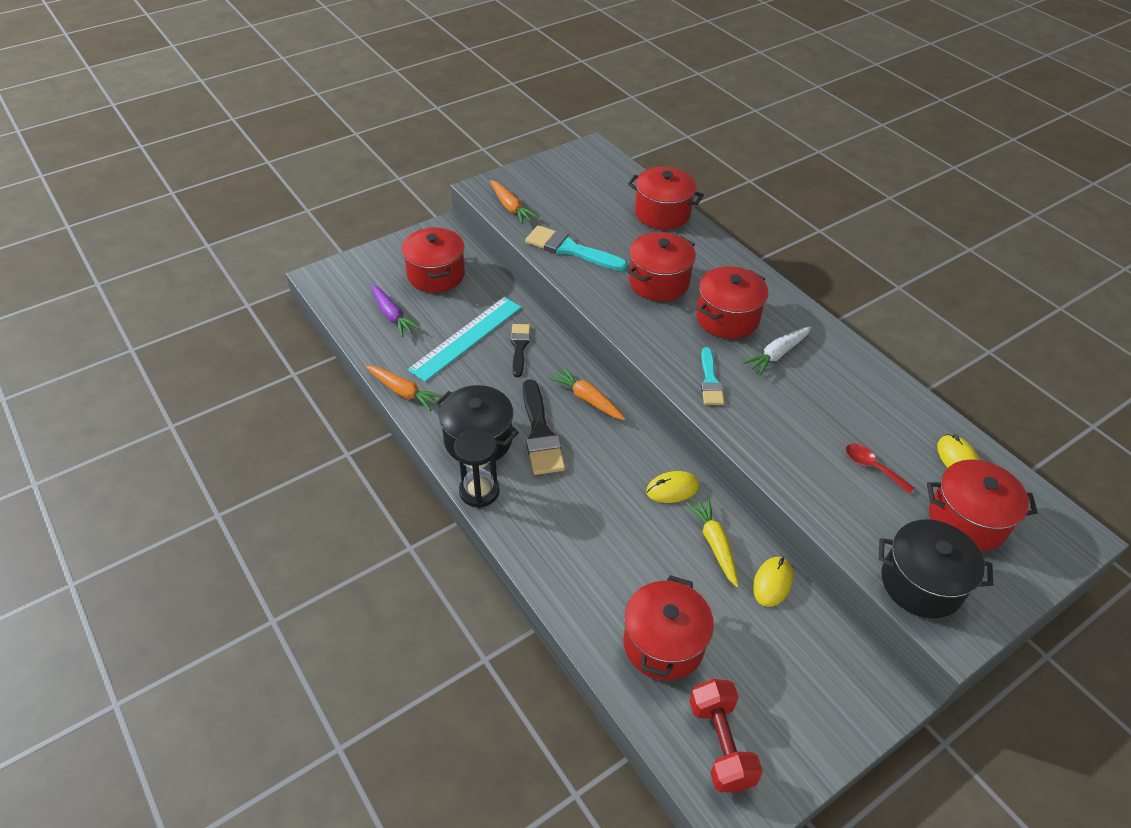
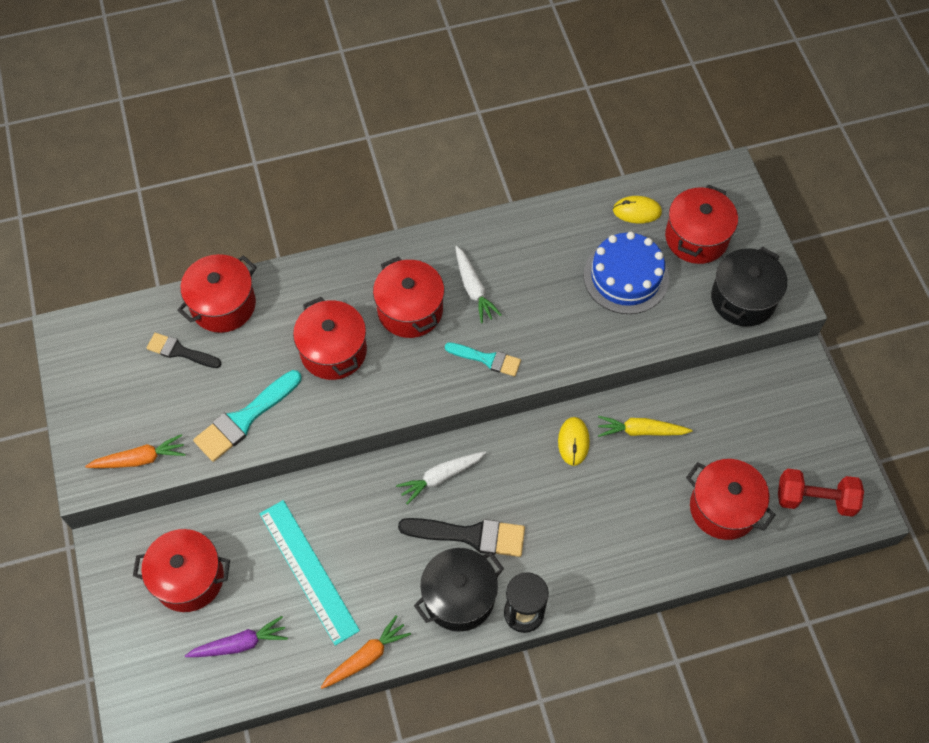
camera: 70 degrees left, 15 degrees up
(519, 347) = (343, 520): black brush -> black brush (180, 351)
(587, 399) = (441, 477): orange carrot -> white carrot
(772, 583) = (690, 403): yellow mouse -> none
(872, 467) = (626, 276): red spoon -> blue cake

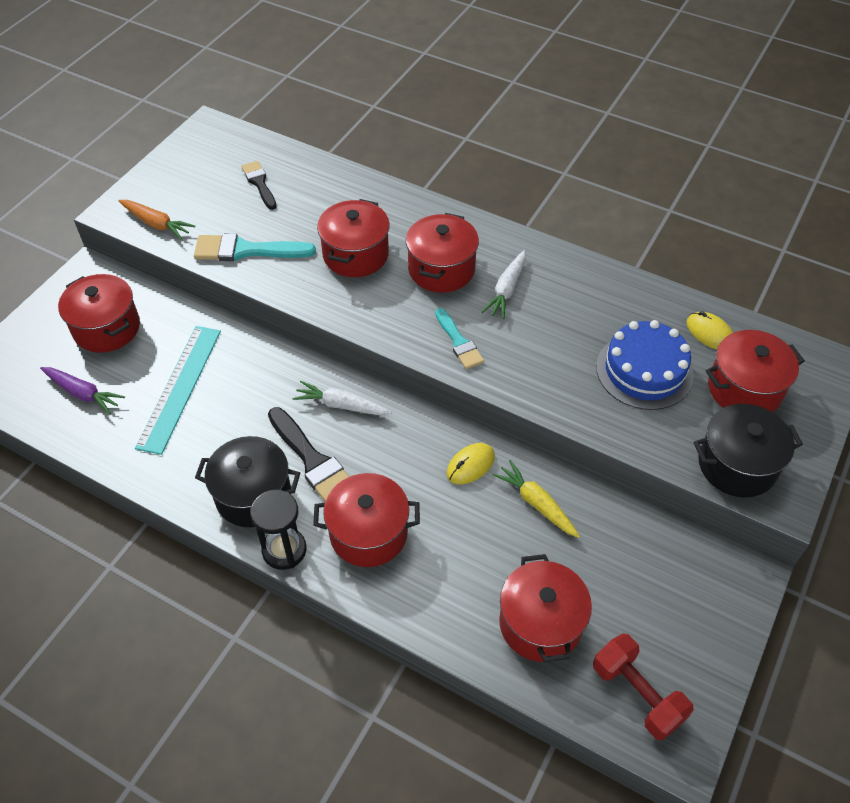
camera: 45 degrees right, 10 degrees down
(223, 305) = (320, 177): red pot -> red pot (368, 533)
(366, 656) = (144, 475): orange carrot -> none

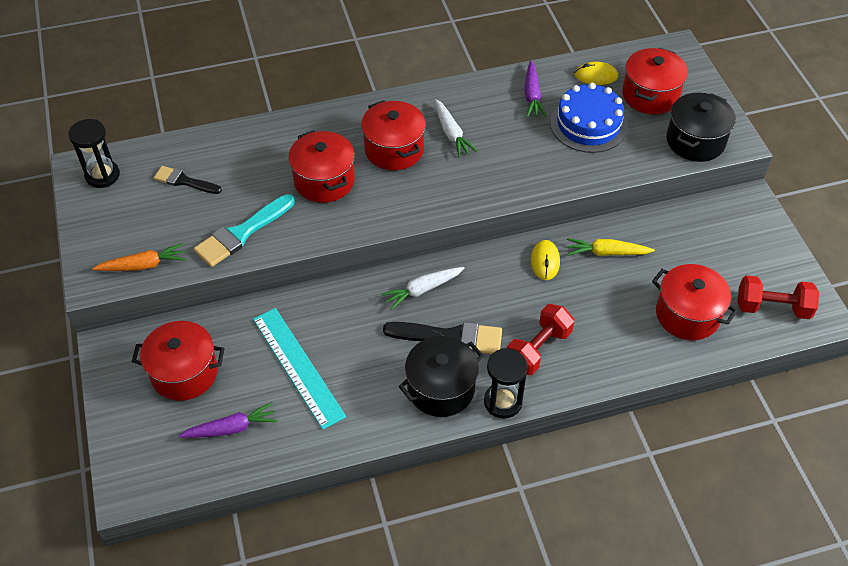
camera: 45 degrees left, 0 degrees up
(214, 141) = (102, 175): none -> black hourglass
(368, 533) = (538, 349): red pot -> red dumbbell
(459, 342) = (464, 187): turquoise brush -> none
(623, 308) = (532, 95): none -> purple carrot

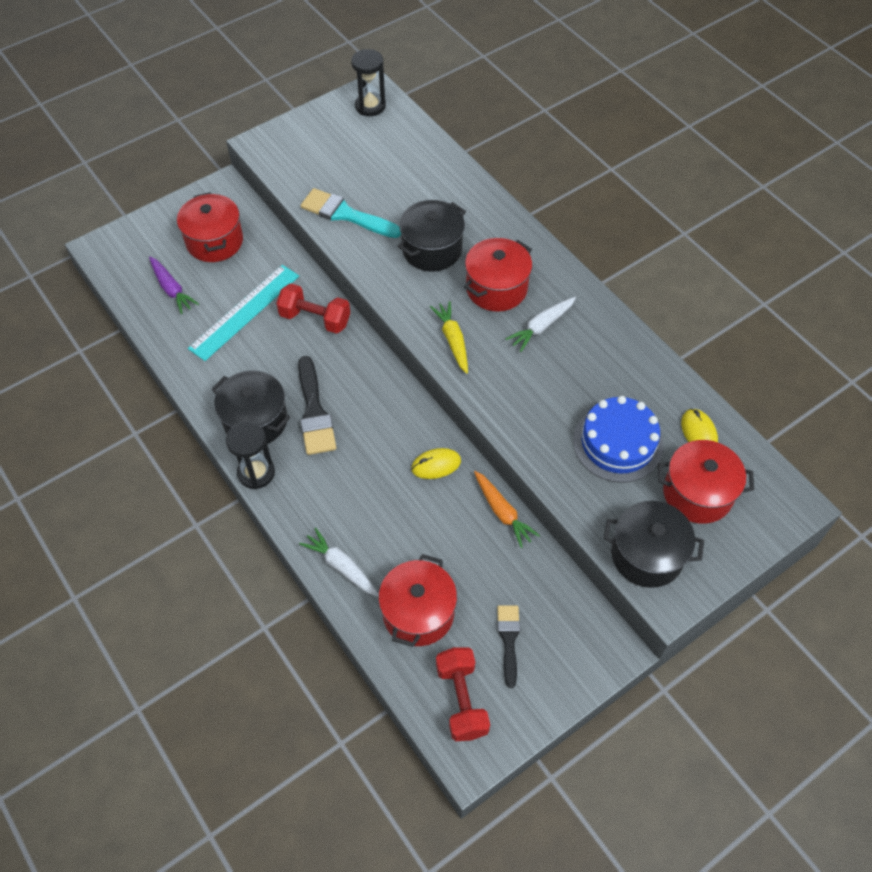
camera: 70 degrees right, 5 degrees up
(143, 265) = (287, 166): orange carrot -> orange carrot (502, 512)
(184, 181) = (387, 157): black brush -> black brush (509, 640)
(324, 181) = (432, 249): red pot -> black pot
(422, 290) = (360, 374): white carrot -> white carrot (341, 566)
(532, 95) = (634, 381): purple carrot -> none
(538, 349) = (325, 486): red dumbbell -> red dumbbell (315, 319)
(607, 253) = (471, 518): yellow carrot -> yellow carrot (452, 340)

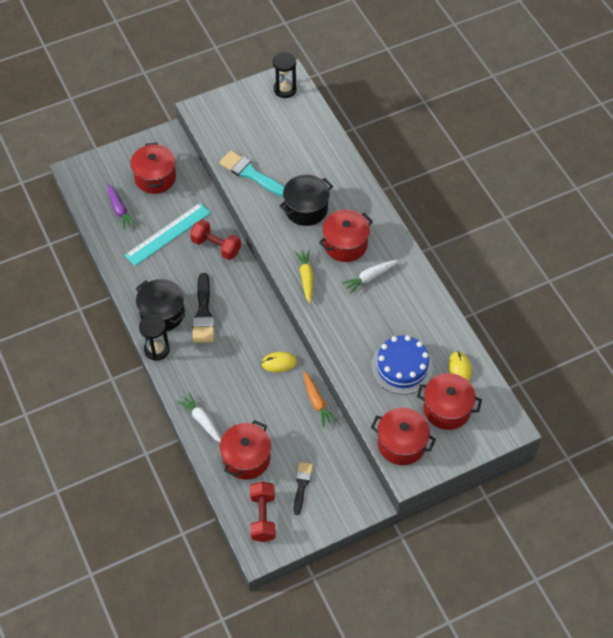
camera: 10 degrees right, 0 degrees up
(647, 555) = (401, 444): black pot -> red pot

